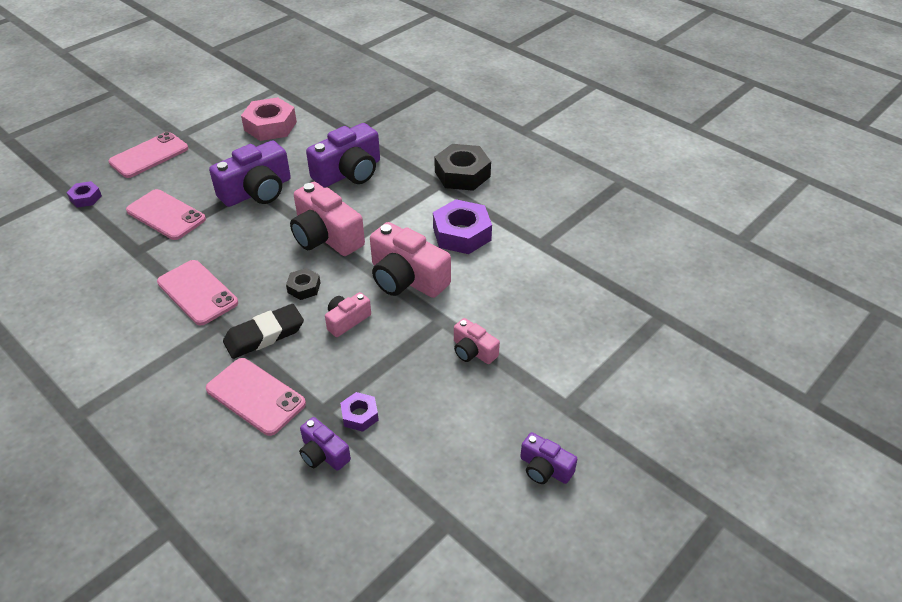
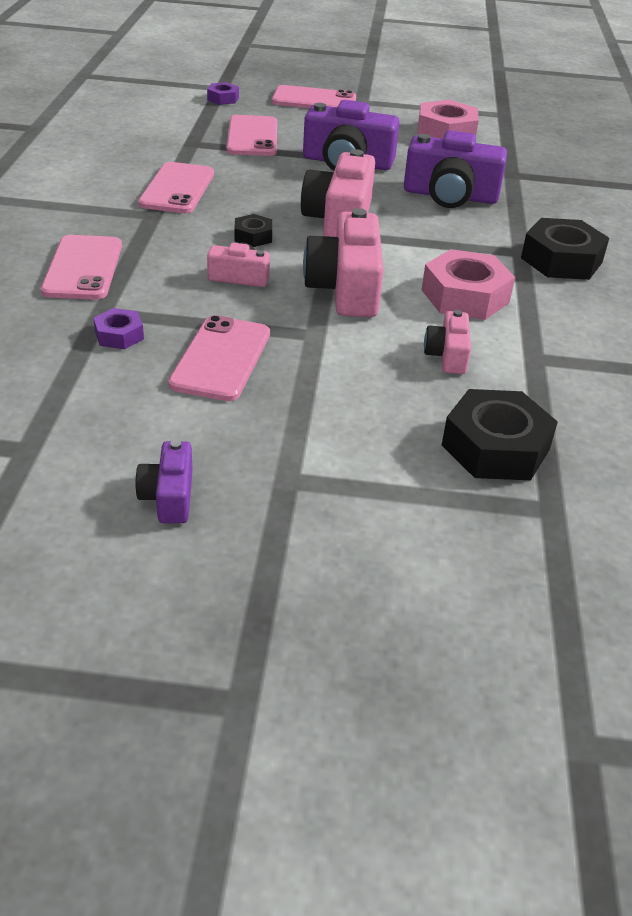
camera: 50 degrees right, 5 degrees down
(264, 335) = (165, 241): black eraser -> none
(323, 454) = (48, 334): purple camera -> none
(430, 376) = (221, 359): none -> pink phone
(462, 234) = (465, 296): purple nut -> pink nut
(473, 351) = (293, 373): pink camera -> pink camera (447, 355)
(602, 306) = (495, 447): none -> black nut

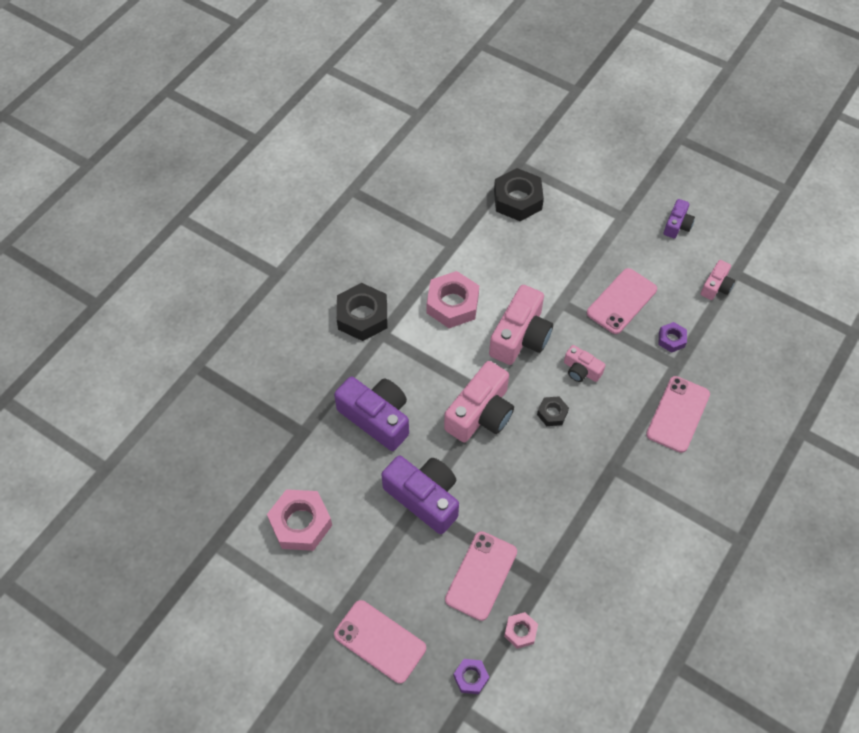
camera: 150 degrees left, 20 degrees up
(177, 189) = (581, 500): pink phone -> none
(194, 120) = (520, 632): none -> pink nut
(447, 355) = (498, 262): pink camera -> pink camera (716, 286)

